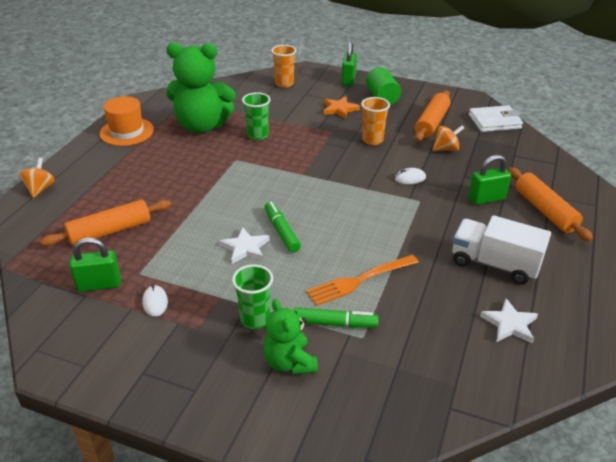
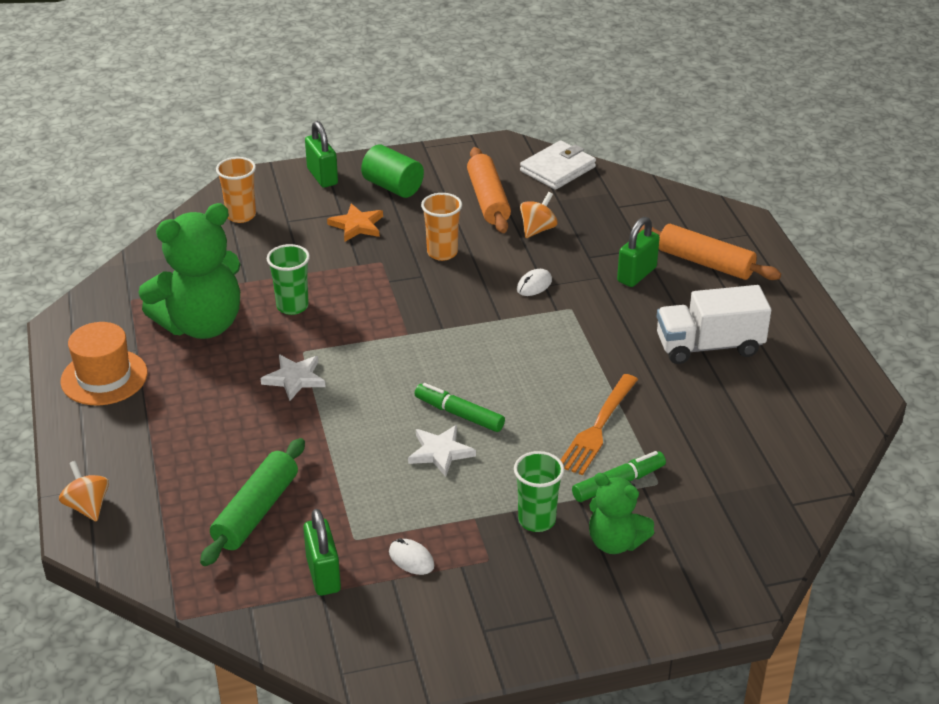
camera: 35 degrees left, 0 degrees up
(99, 285) = (323, 574): green padlock -> green padlock turned 60 degrees counterclockwise
(110, 231) = (256, 511): orange rolling pin -> green rolling pin
(509, 324) = (775, 401): white star -> white star (295, 379)

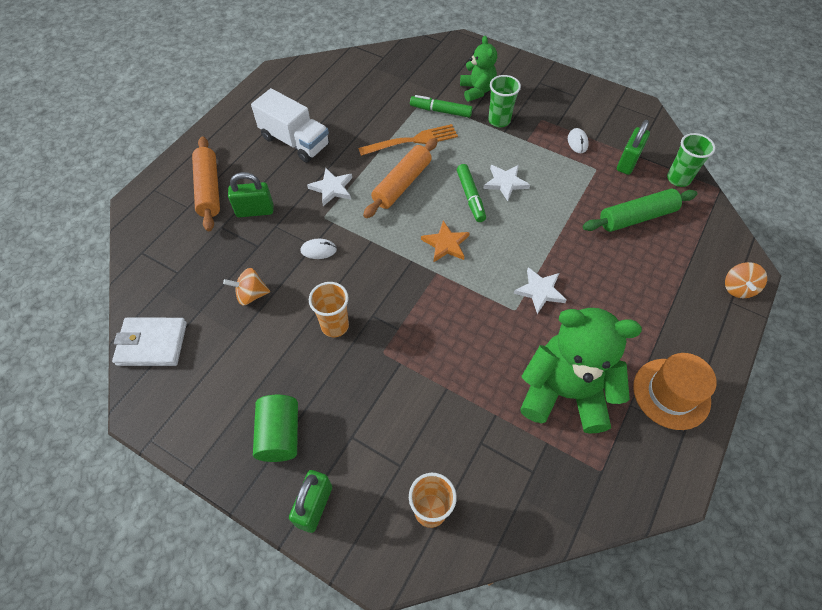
camera: 135 degrees left, 20 degrees up
(292, 306) = (485, 358): green cup -> green cup (678, 179)
(357, 225) = (356, 409): orange star -> orange star (446, 244)
(488, 200) = (239, 353): orange rolling pin -> orange rolling pin (402, 184)
(602, 333) = (332, 188): none -> white star

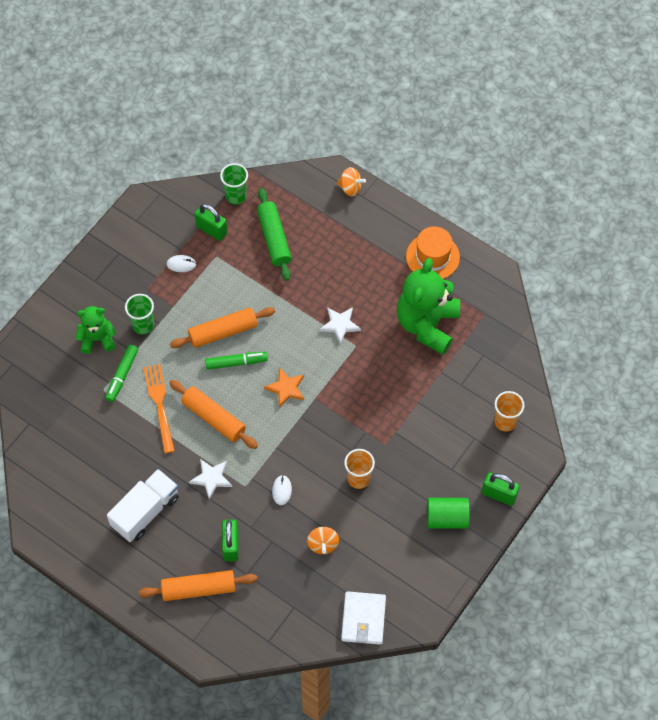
camera: 85 degrees left, 5 degrees up
(505, 183) = (223, 332): white star -> orange rolling pin

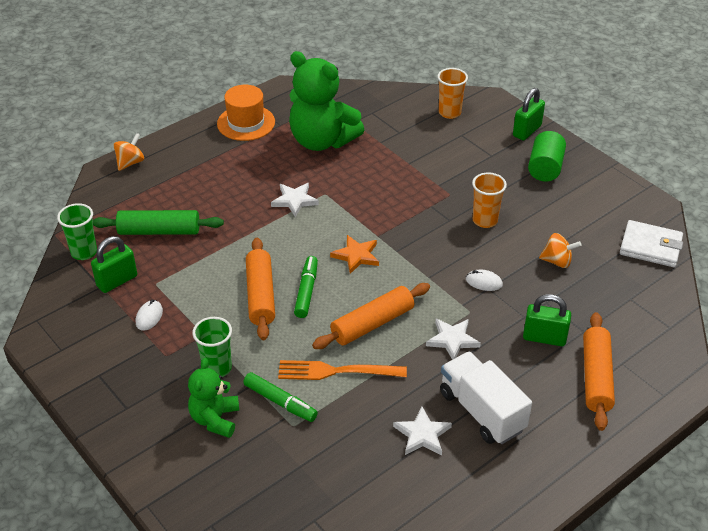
camera: 75 degrees left, 20 degrees down
(114, 475) = (422, 434): none -> white star

